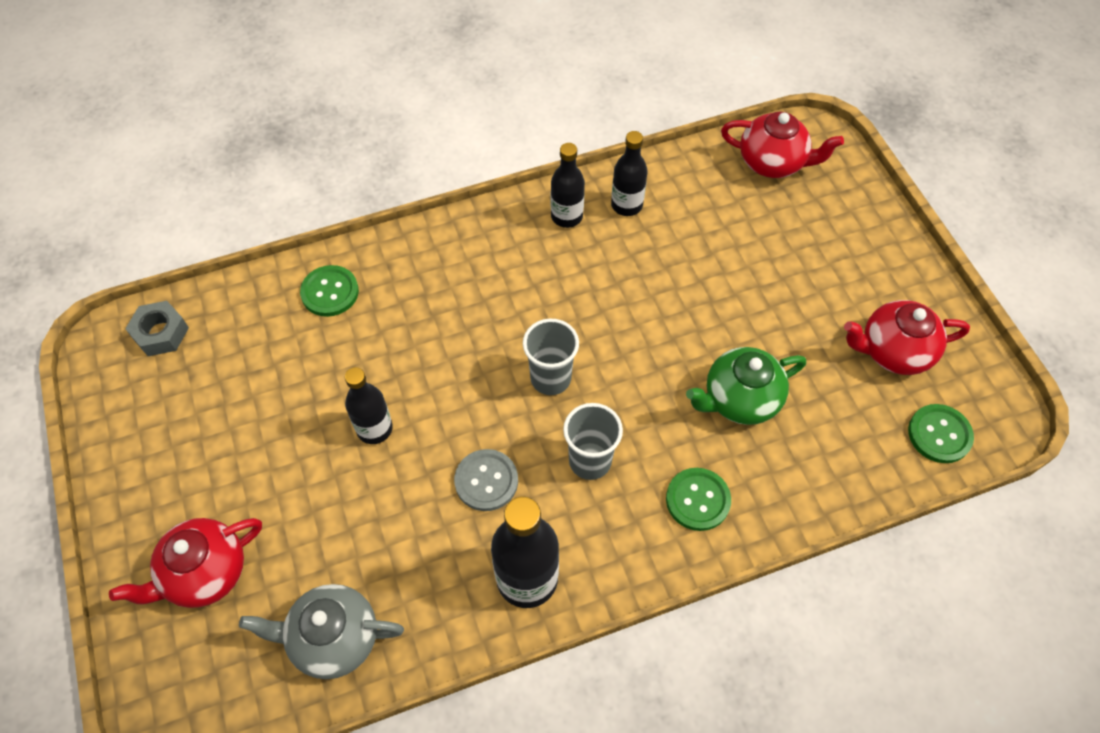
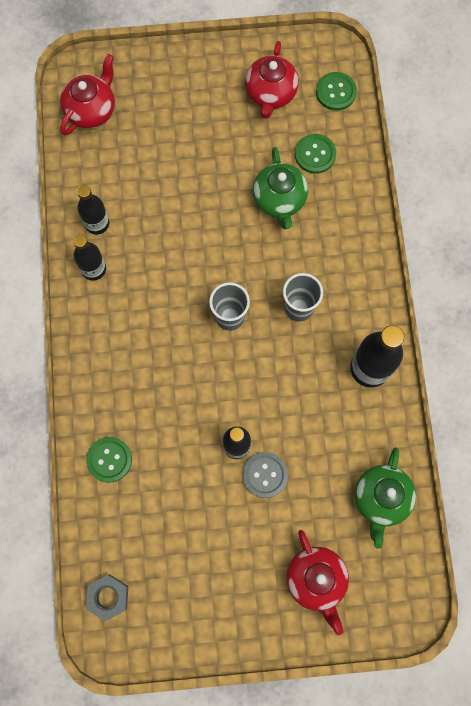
camera: 75 degrees left, 15 degrees up
(333, 638) = (381, 498): grey teapot -> green teapot
(486, 481) = (296, 378): grey button -> grey button (265, 475)
(698, 500) = (343, 249): green button -> green button (315, 154)

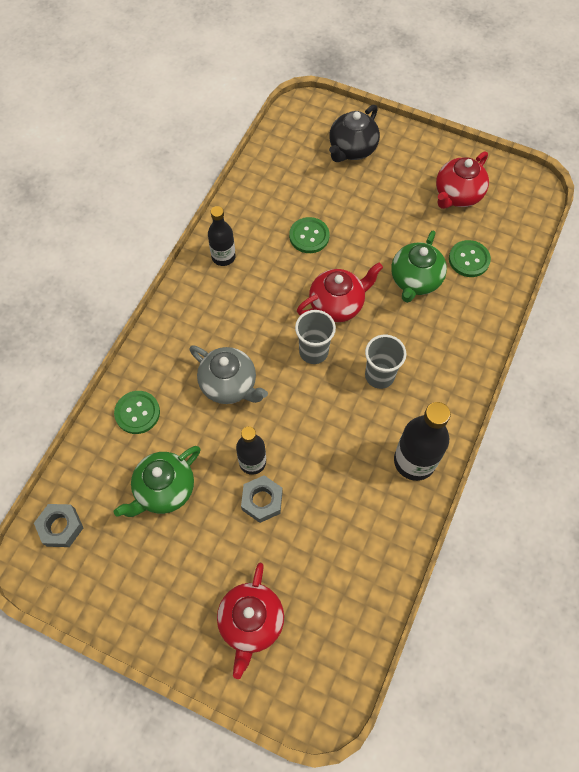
camera: 30 degrees right, 10 degrees down
(91, 110) = (299, 140): red teapot -> red teapot (337, 304)
(97, 223) = (249, 224): black bottle -> none
(148, 95) = (352, 149): none -> black teapot
(174, 388) = (229, 385): none -> grey teapot
(265, 475) = (262, 501): grey button -> grey nut
(336, 92) = (517, 219): green button -> green button (309, 236)
(381, 498) = (356, 583): green teapot -> green teapot (164, 490)

